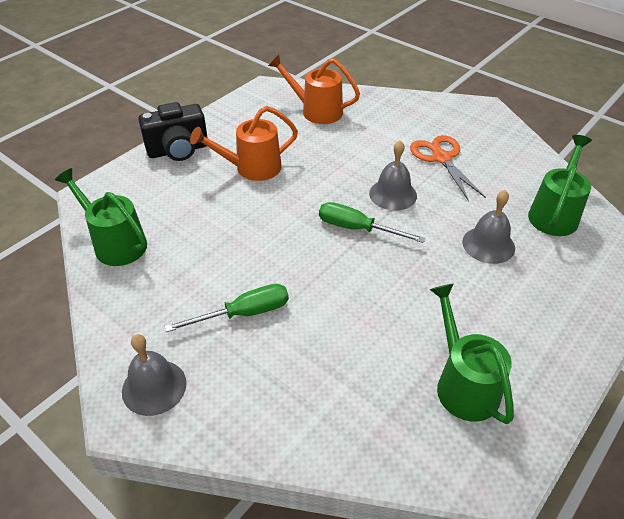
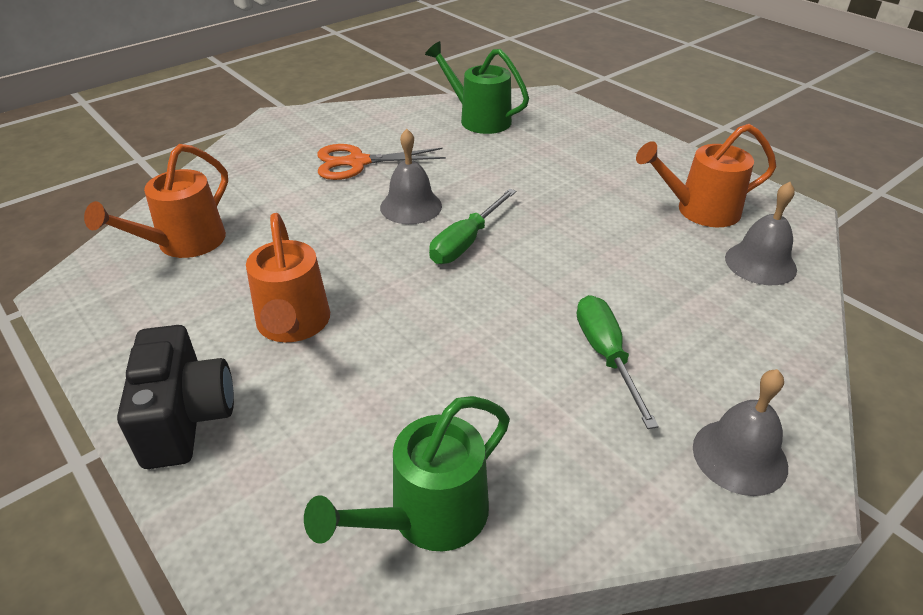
camera: 80 degrees left, 5 degrees down
(463, 383) = (699, 211): green watering can -> orange watering can
(488, 244) = (515, 162): grey bell -> grey bell (760, 263)

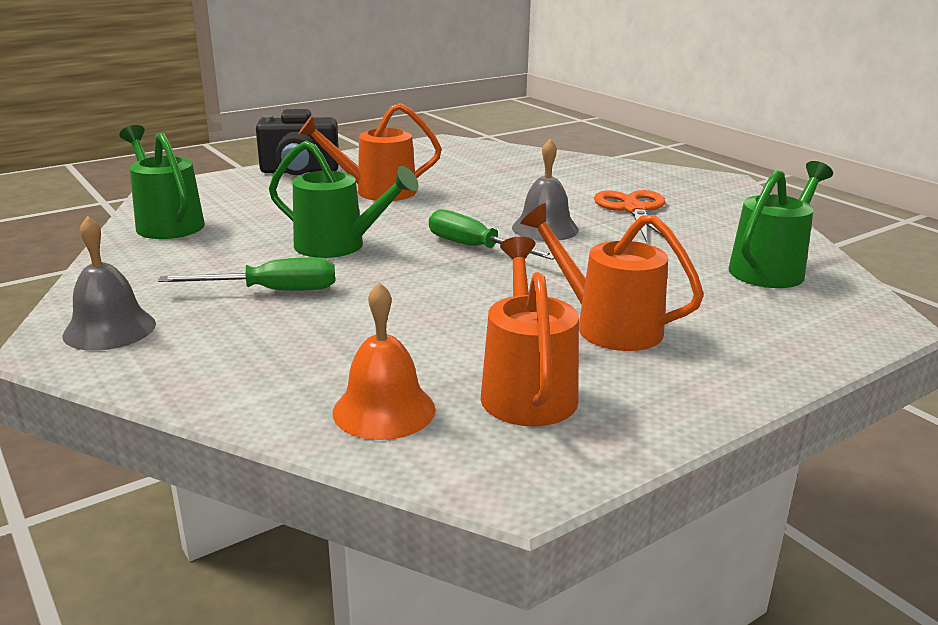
camera: 95 degrees right, 15 degrees down
(183, 244) = (492, 162): orange watering can -> orange watering can (607, 326)
(480, 329) = (339, 246): none -> green watering can
(760, 263) = (384, 410): grey bell -> orange bell

